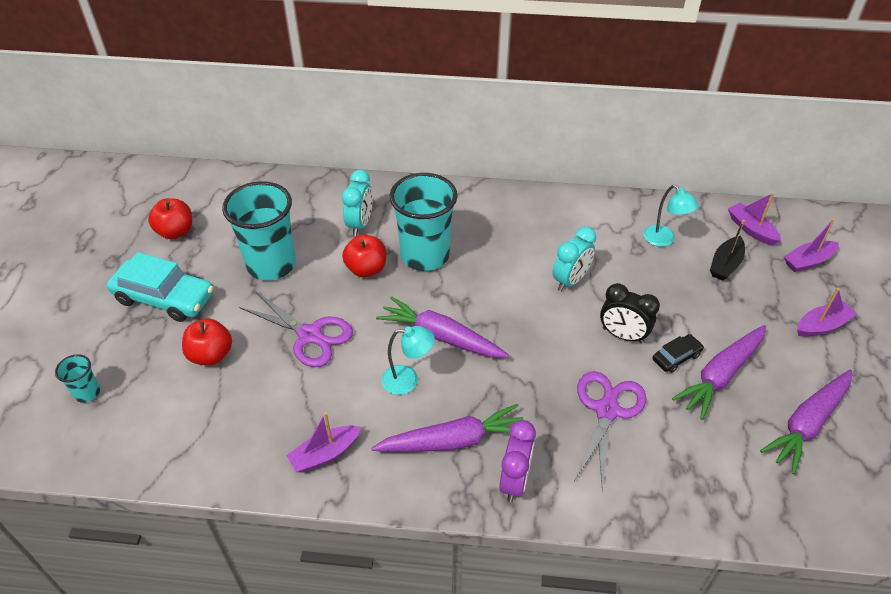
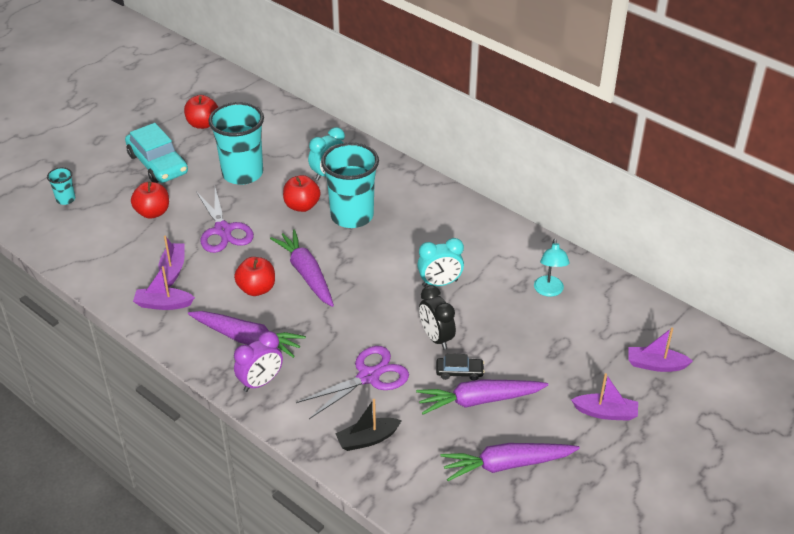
camera: 35 degrees right, 5 degrees down
(408, 380) = (256, 289): turquoise lamp -> red apple
(725, 264) = (579, 332): black boat -> black boat (367, 439)
(751, 229) = (635, 319): purple boat -> purple boat (173, 269)

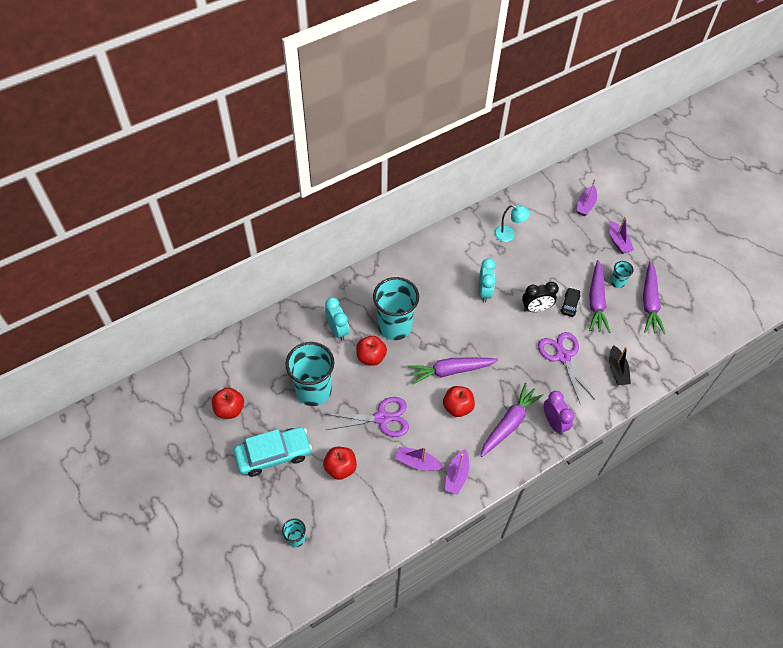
camera: 75 degrees left, 15 degrees up
(526, 421) = (617, 282): none -> turquoise cup
(605, 413) = (618, 242): purple boat -> purple boat turned 135 degrees clockwise

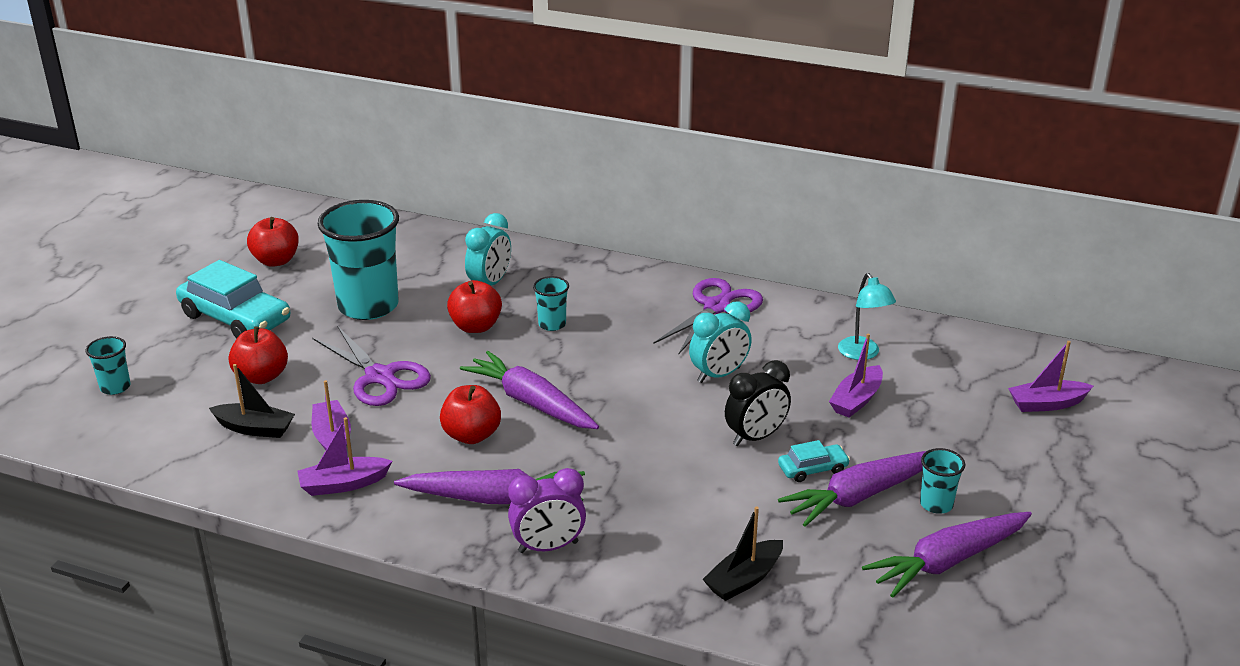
camera: 55 degrees right, 25 degrees down
(384, 491) = (255, 428): none -> black boat
(394, 326) = (552, 324): turquoise cup -> turquoise cup, size x0.45
(536, 309) = (756, 437): black clock -> black clock turned 75 degrees counterclockwise
(554, 423) = (548, 547): purple clock -> purple clock turned 45 degrees clockwise
(563, 356) = (695, 503): purple scissors -> purple scissors (716, 307)
(570, 304) = (813, 469): black car -> turquoise car
(618, 242) = (1026, 470): purple boat -> purple boat (856, 400)

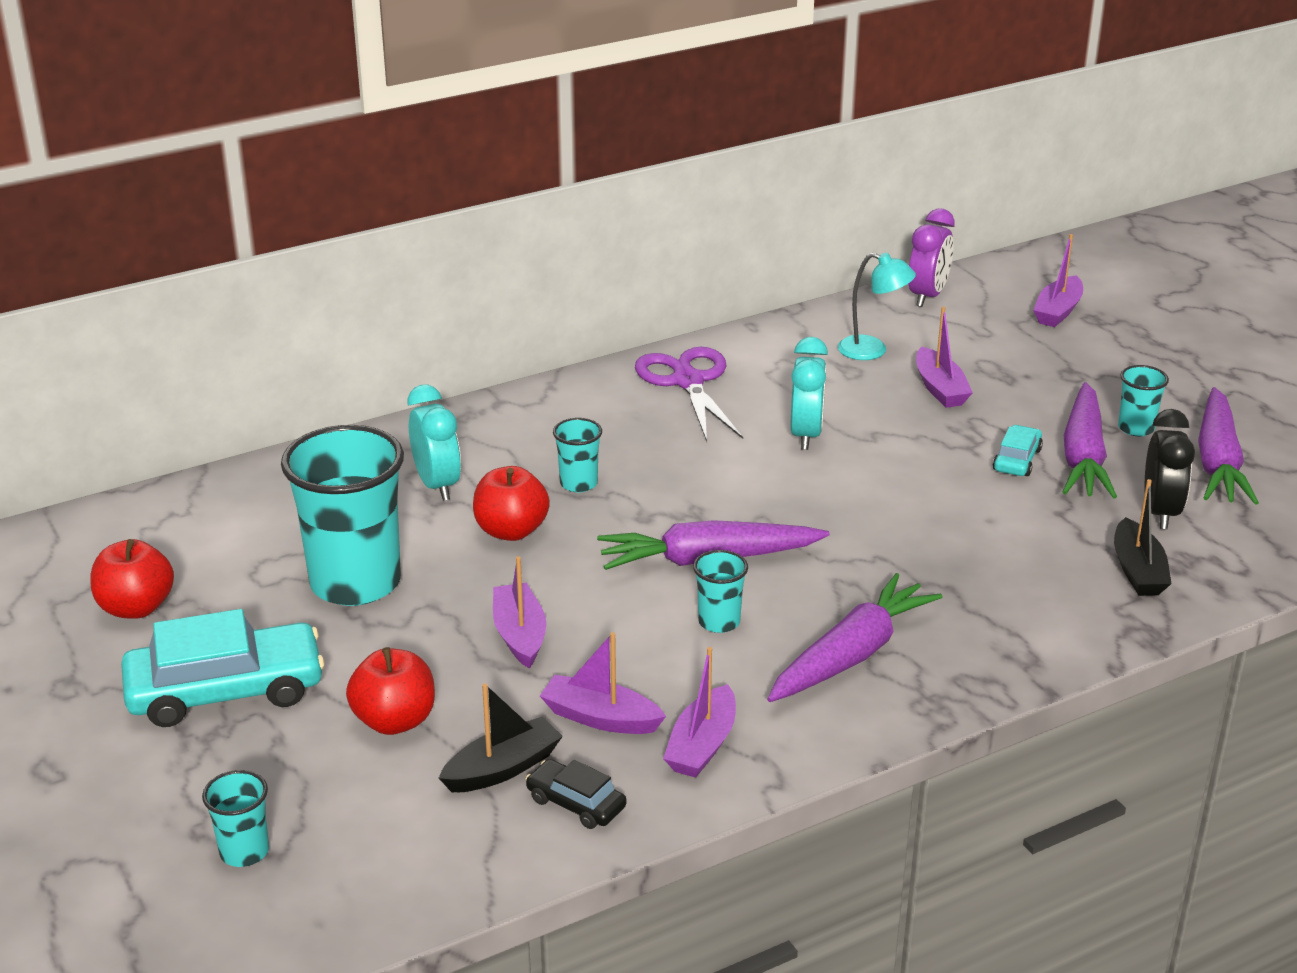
camera: 50 degrees left, 0 degrees up
(248, 466) = (576, 803): none -> black car
(380, 376) = (520, 635): purple scissors -> purple boat
(471, 435) = (719, 622): red apple -> turquoise cup
(548, 547) = (971, 657): purple clock -> purple clock (927, 296)
(756, 437) = (932, 464): black clock -> black clock (1160, 512)

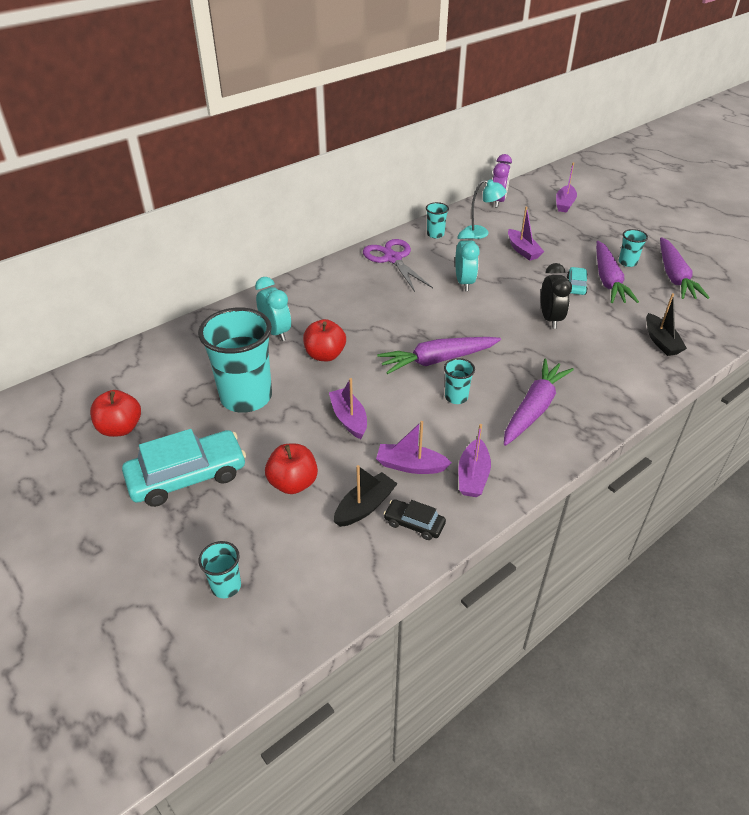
camera: 10 degrees left, 10 degrees up
(578, 483) = (353, 323): turquoise cup -> turquoise cup (435, 234)
(1160, 512) = (658, 307): black clock -> black clock (550, 319)

